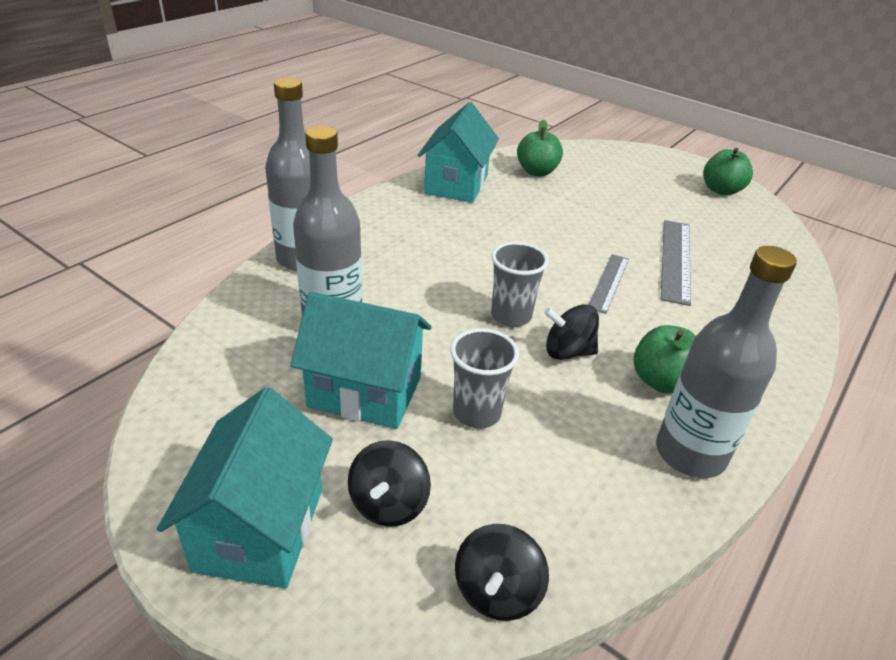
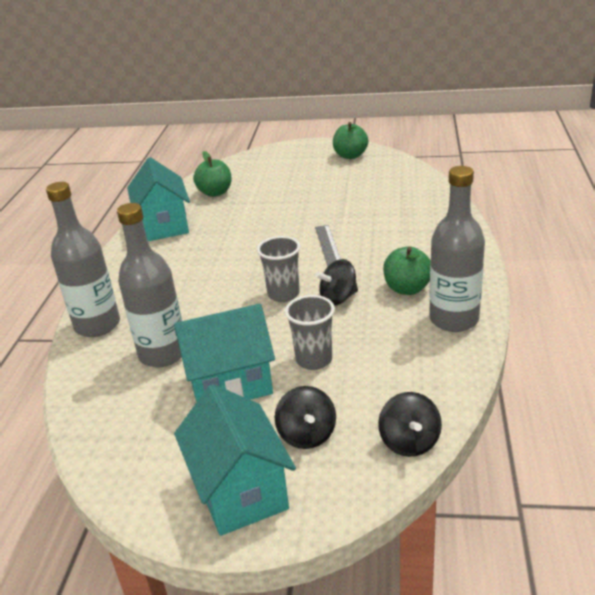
camera: 25 degrees left, 5 degrees down
(676, 260) = (358, 213): grey ruler -> none

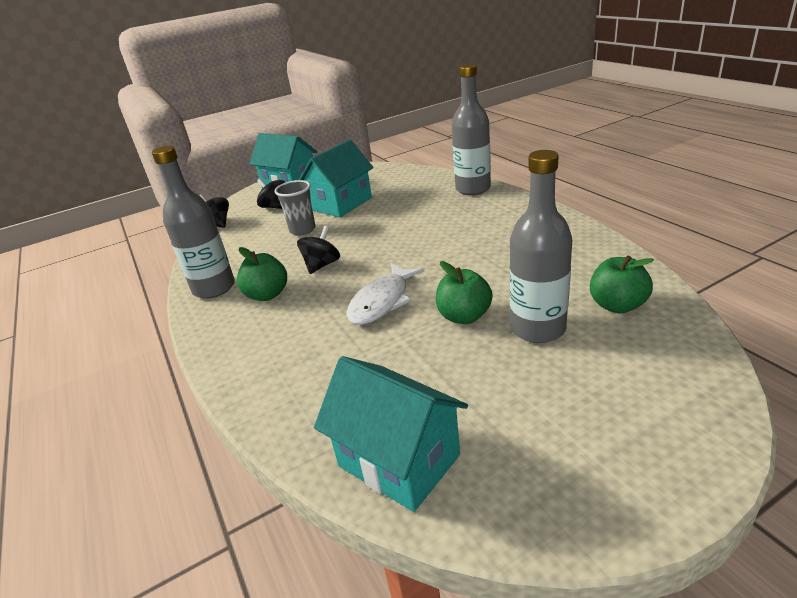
camera: 145 degrees right, 0 degrees up
(163, 354) = (403, 197): grey bottle -> grey bottle (537, 328)
(164, 225) = (582, 250): turquoise house -> turquoise house (399, 460)
(283, 294) = (370, 250): grey cup -> none
(328, 245) = (382, 301): grey ruler -> white fish
(350, 156) = (555, 487): green apple -> green apple (464, 316)

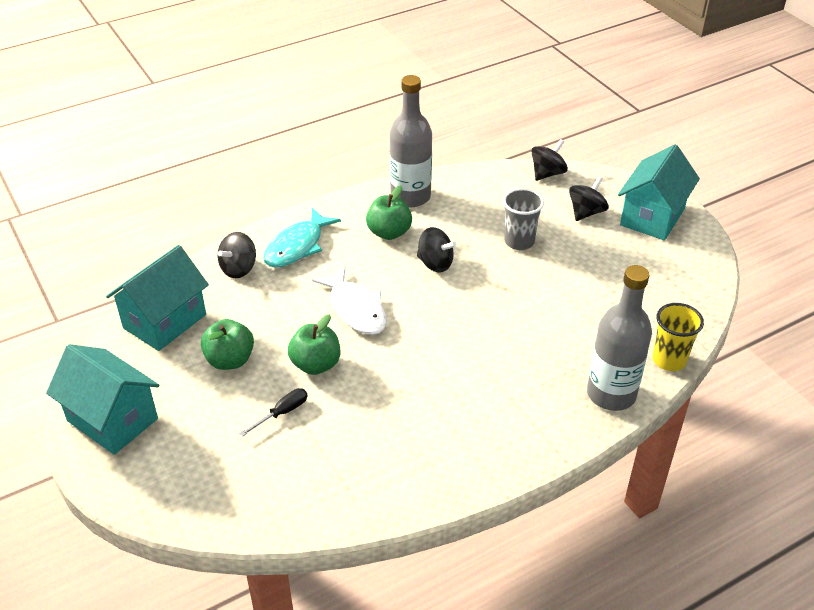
camera: 85 degrees right, 10 degrees up
(270, 355) = (297, 246): none -> turquoise fish
(299, 400) = (239, 269): none -> black spinning top
(342, 204) = (584, 268): turquoise house -> turquoise house (112, 420)
(382, 301) = (356, 309): white fish -> white fish turned 150 degrees counterclockwise
(438, 175) = (669, 360): none -> yellow cup
(537, 328) = (282, 413): grey bottle -> black screwdriver
(617, 305) = (301, 478): green apple -> green apple (230, 360)

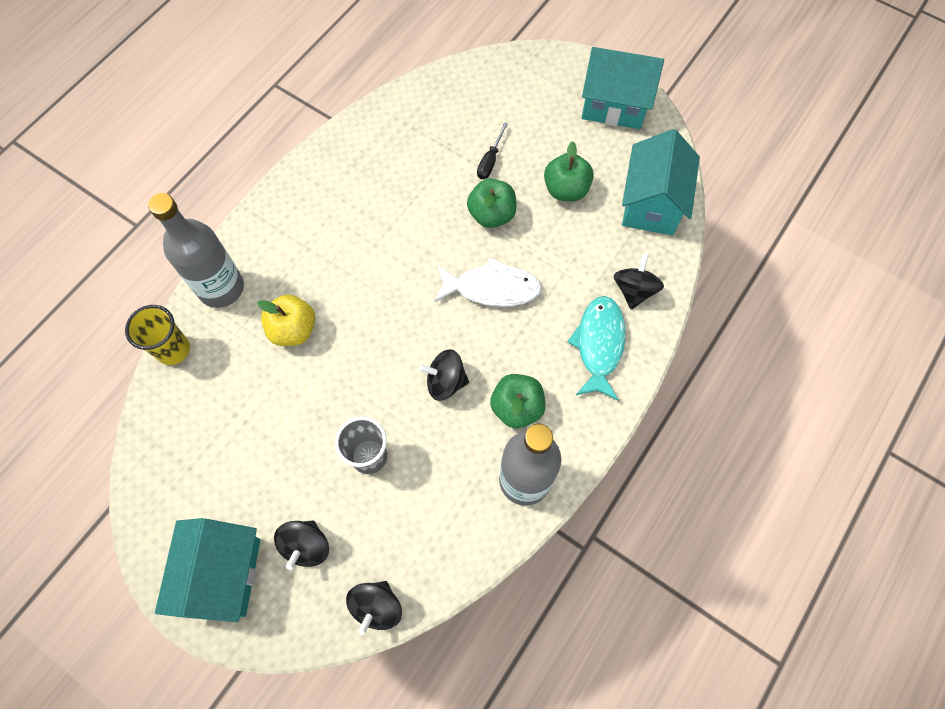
camera: 155 degrees right, 25 degrees up
(356, 309) = (492, 288): white fish -> white fish turned 150 degrees clockwise
(550, 338) = (293, 330): none -> yellow apple

